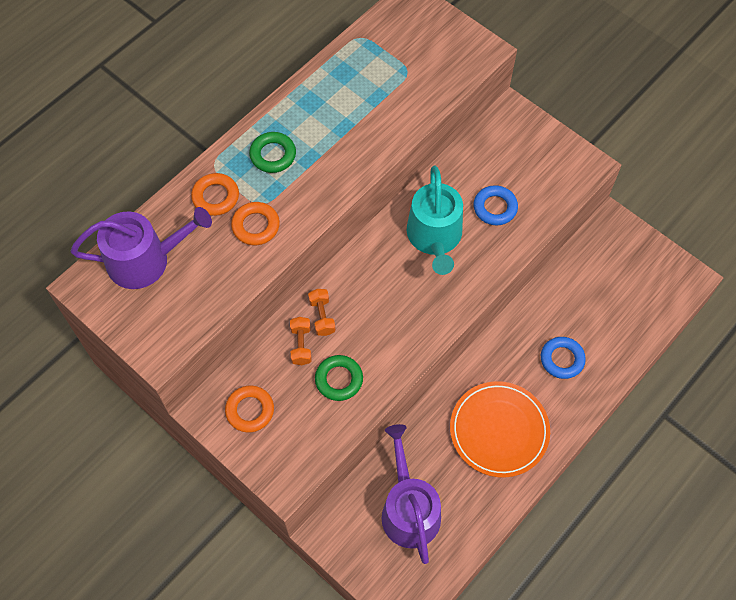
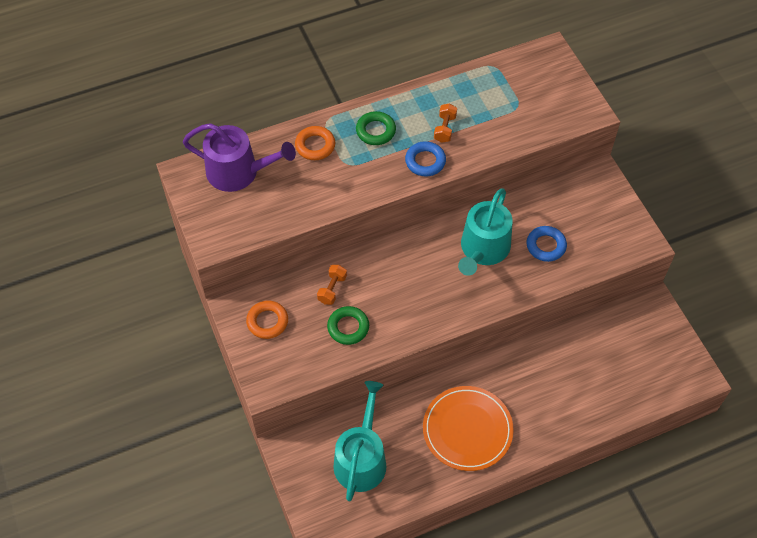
camera: 25 degrees right, 5 degrees down
(256, 226) = (334, 179): orange ring -> none
(322, 316) = (360, 274): orange dumbbell -> orange dumbbell (444, 129)
(409, 509) = (361, 458): purple watering can -> turquoise watering can
(562, 359) = (550, 396): blue ring -> blue ring (425, 161)

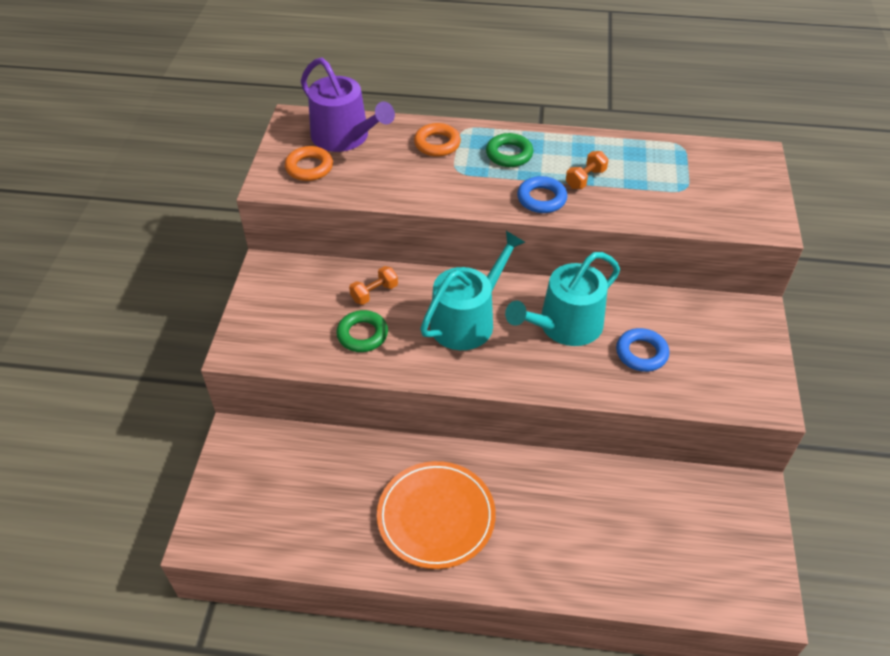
camera: 30 degrees right, 10 degrees down
(267, 321) = (287, 293): orange ring -> orange ring (309, 167)
(361, 458) = (300, 486): turquoise watering can -> turquoise watering can (468, 320)

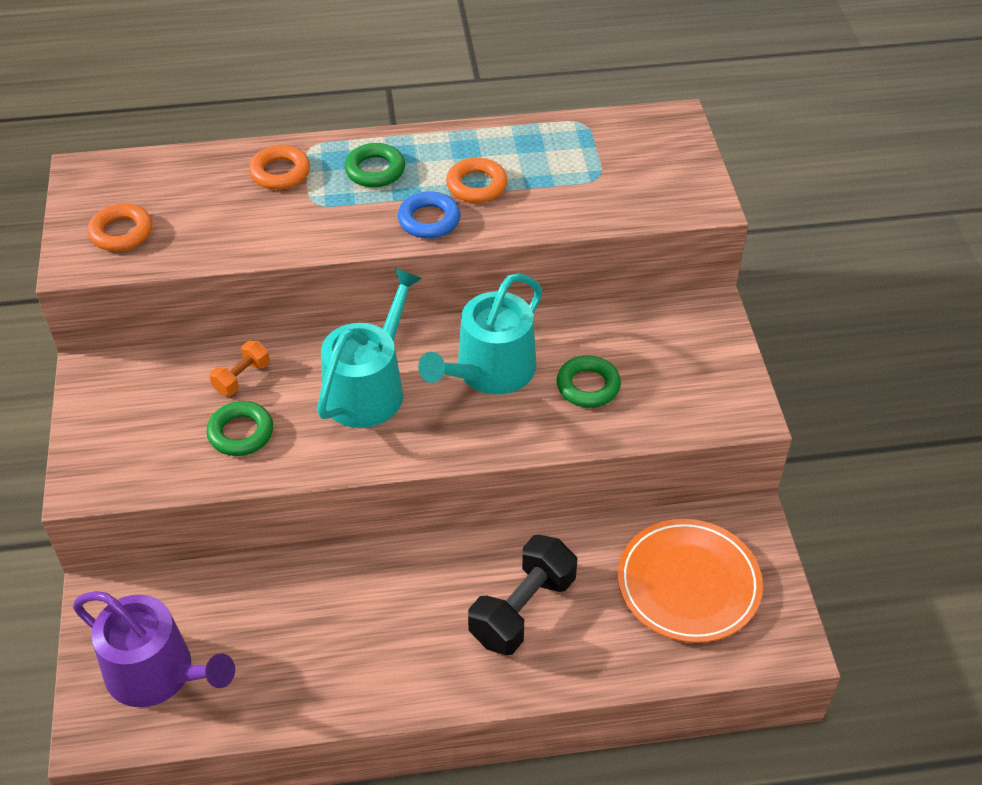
camera: 15 degrees left, 0 degrees up
(345, 137) = (157, 184): purple watering can -> purple watering can (158, 673)
(436, 516) = (384, 636): orange plate -> orange plate (688, 584)
(550, 521) = (522, 609): none -> black dumbbell
(585, 179) = (476, 185): orange dumbbell -> orange ring
(641, 353) = (588, 386): blue ring -> green ring

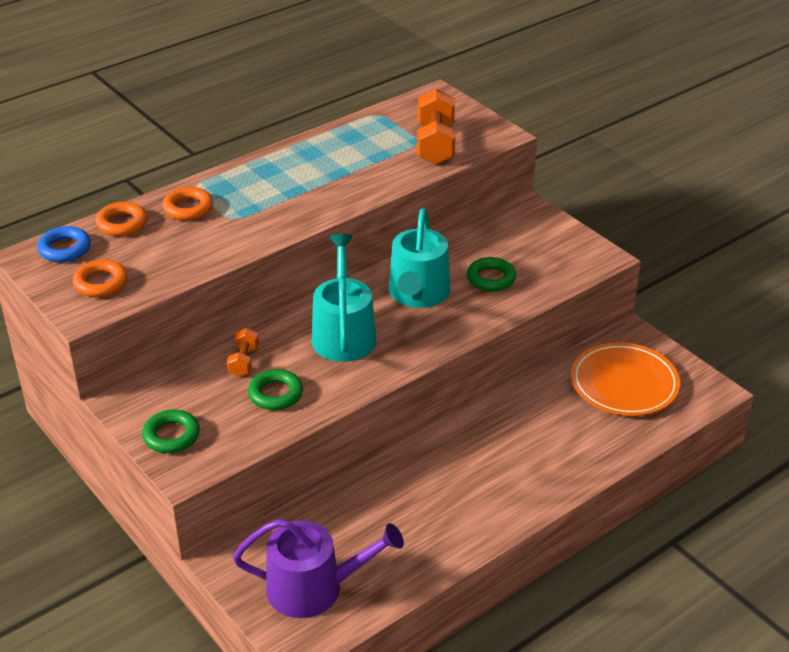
camera: 30 degrees left, 10 degrees down
(375, 170) = (258, 185): green ring -> green ring (171, 436)
(429, 220) = (326, 201): blue ring -> blue ring (65, 249)
(476, 185) = (339, 171): orange ring -> orange ring (122, 223)
(522, 609) = (533, 441): black dumbbell -> none
(615, 189) = (435, 144): none -> orange dumbbell

